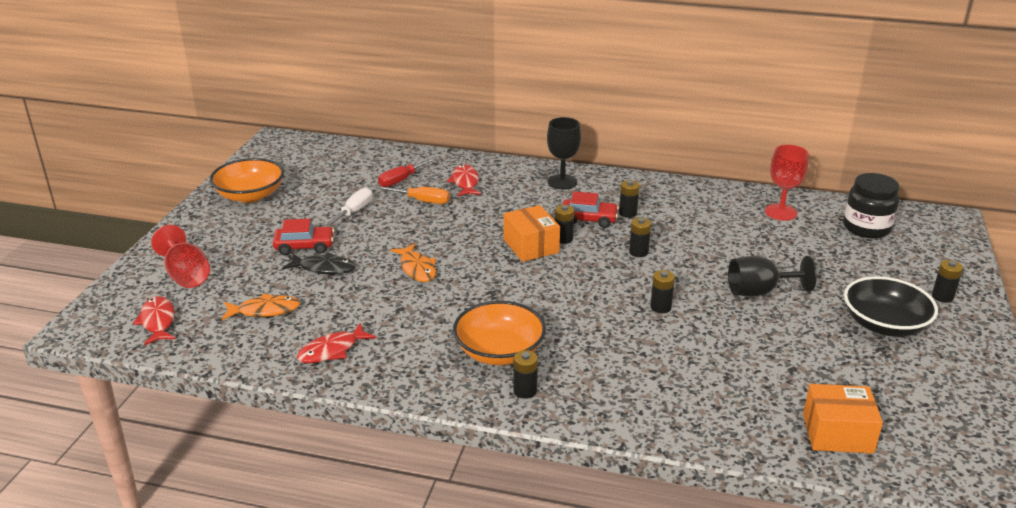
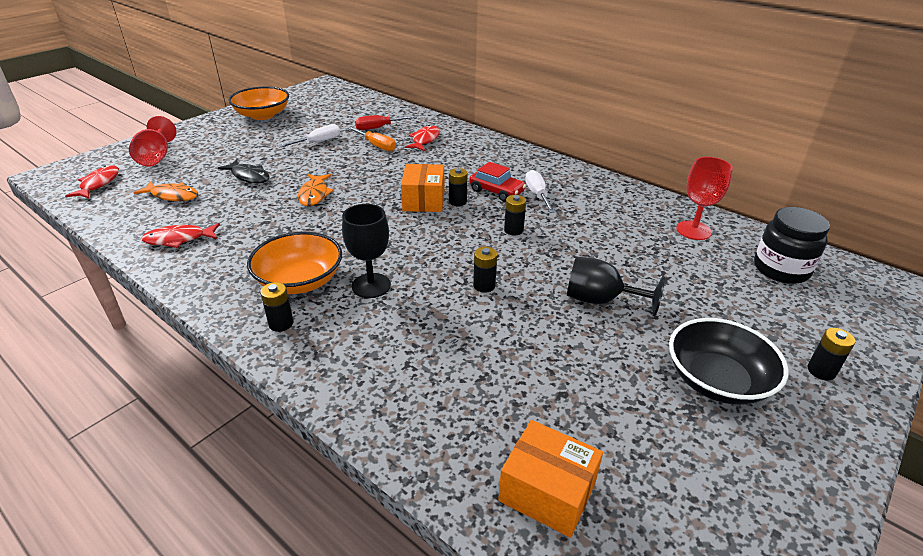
camera: 25 degrees right, 5 degrees up
(304, 246) = (255, 158): red car -> none
(562, 182) = (505, 157): black goblet -> black goblet (371, 285)
(628, 213) = (537, 195): black battery -> white screwdriver

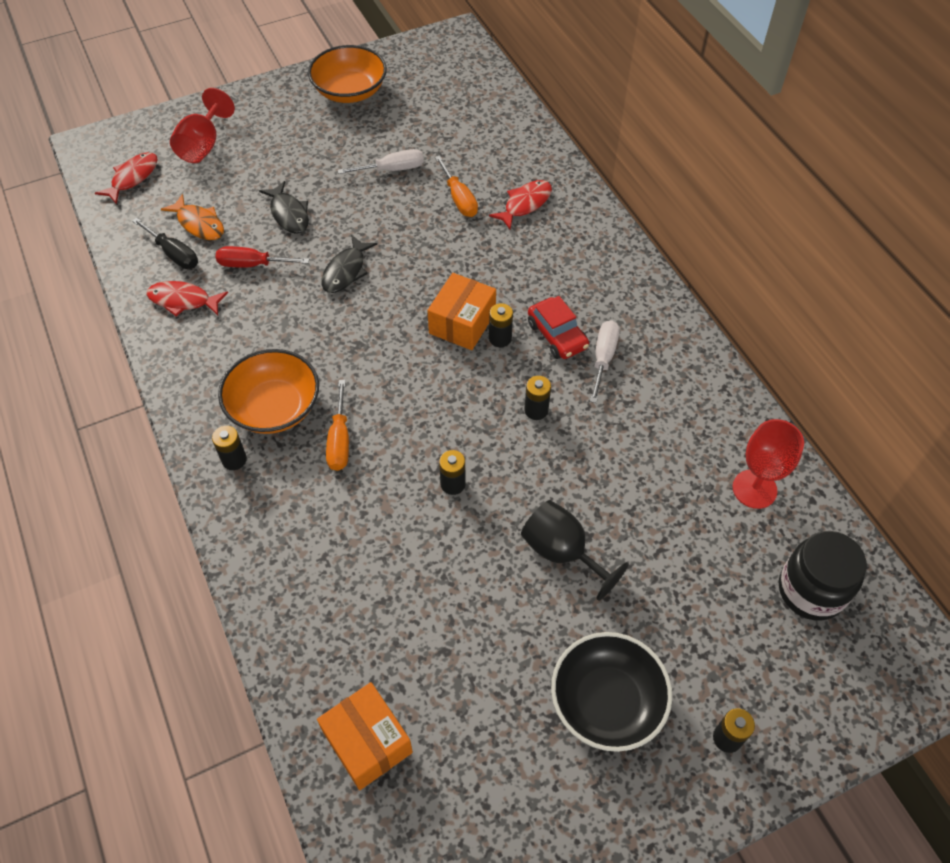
camera: 25 degrees right, 20 degrees up
(157, 216) = (174, 254): none -> black screwdriver
(314, 194) = (346, 271): orange fish -> black fish
(371, 285) = (339, 440): black goblet -> orange screwdriver
(379, 128) = (480, 160): red screwdriver -> red screwdriver (252, 264)

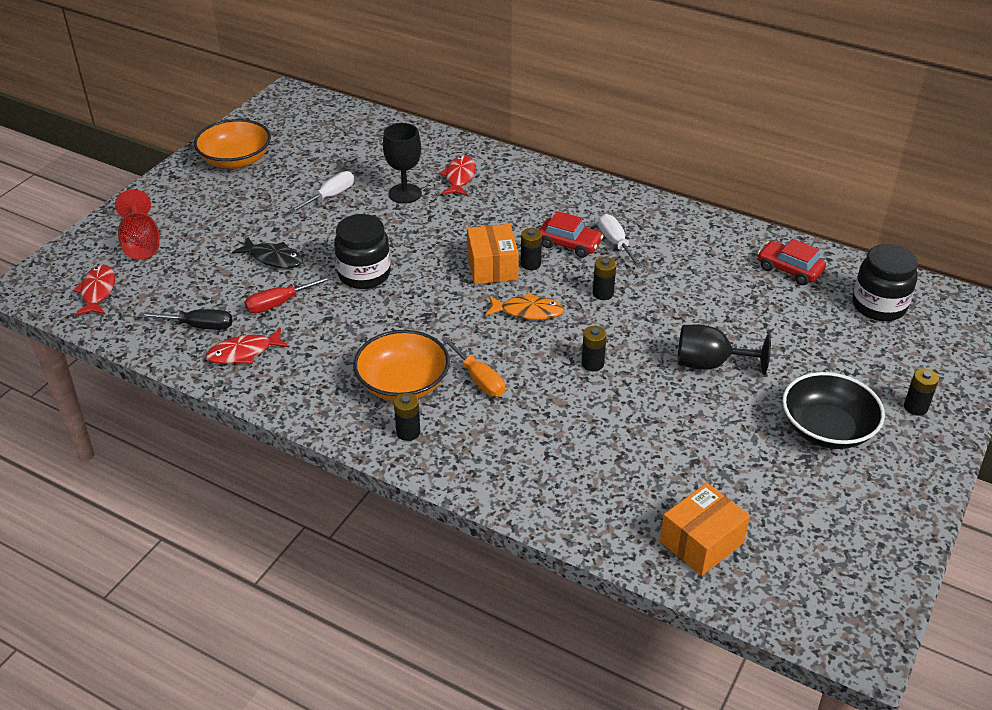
camera: 35 degrees left, 15 degrees down
(199, 224) = (199, 297): orange fish -> orange fish (528, 312)
(346, 271) = (364, 274): black fish -> black jar
(367, 742) = (701, 542): orange box -> orange box turned 60 degrees counterclockwise
(459, 198) = (405, 194): orange screwdriver -> black goblet
(754, 489) = (789, 269): red goblet -> red car

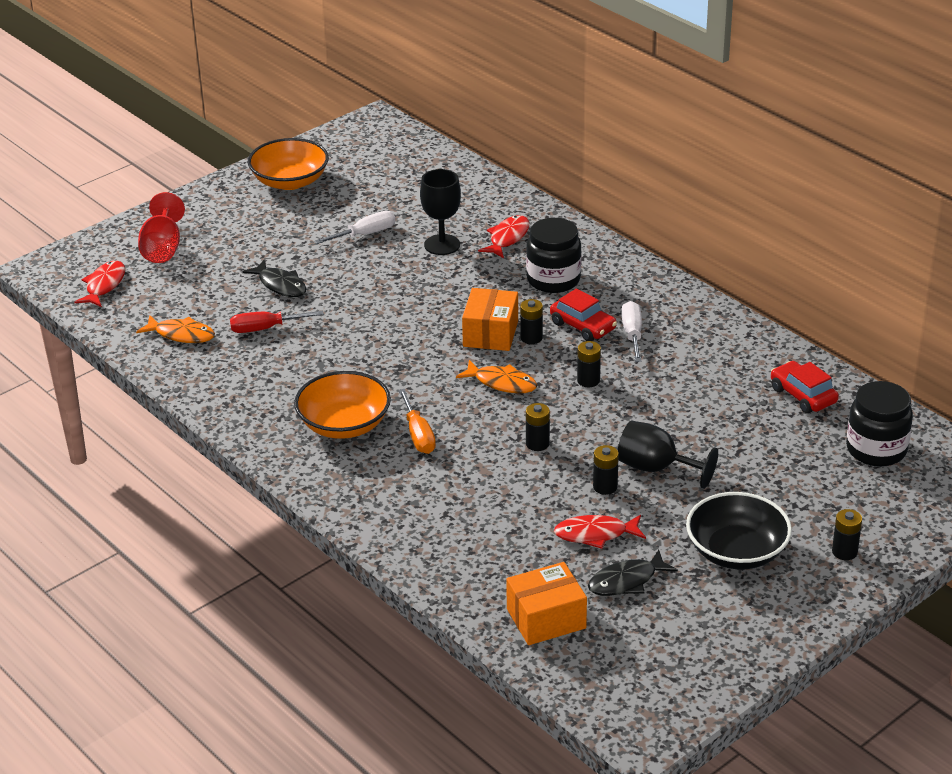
camera: 20 degrees right, 5 degrees down
(199, 326) = (181, 335): black screwdriver -> orange fish
(244, 352) = (211, 367): red fish -> red fish (595, 534)
(364, 274) = (360, 317): black jar -> black jar (553, 280)
(408, 432) = (326, 467): black battery -> black battery (605, 487)
(750, 483) = (626, 581): none -> black fish

